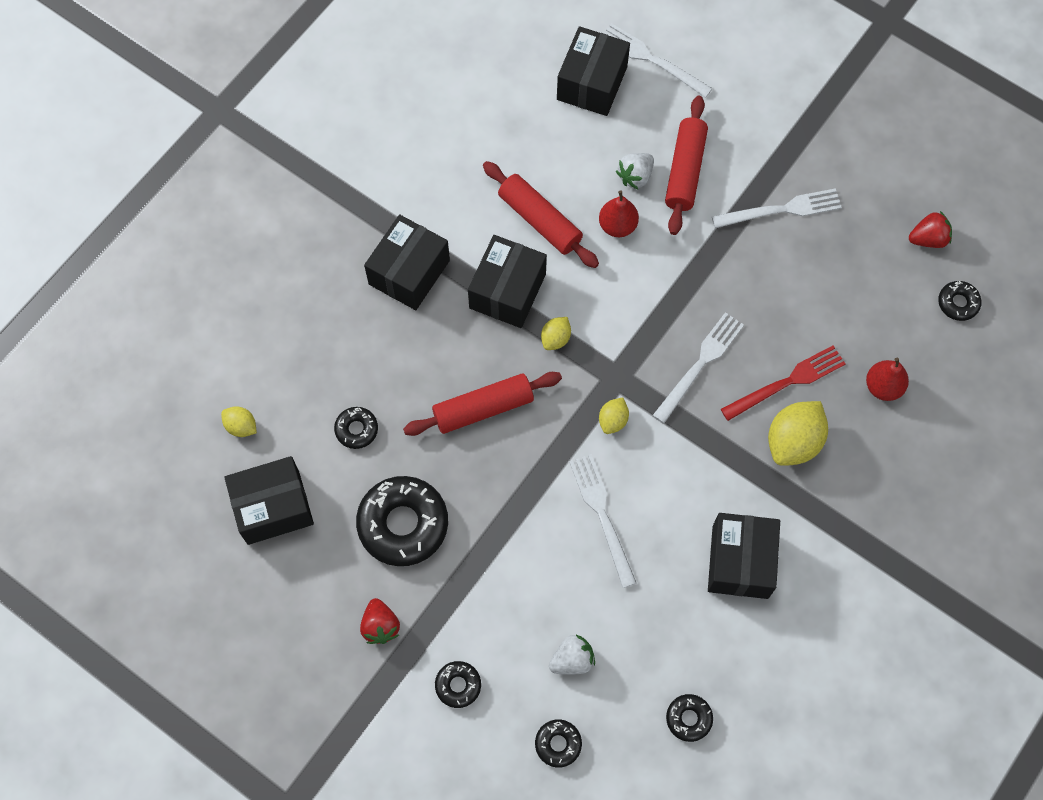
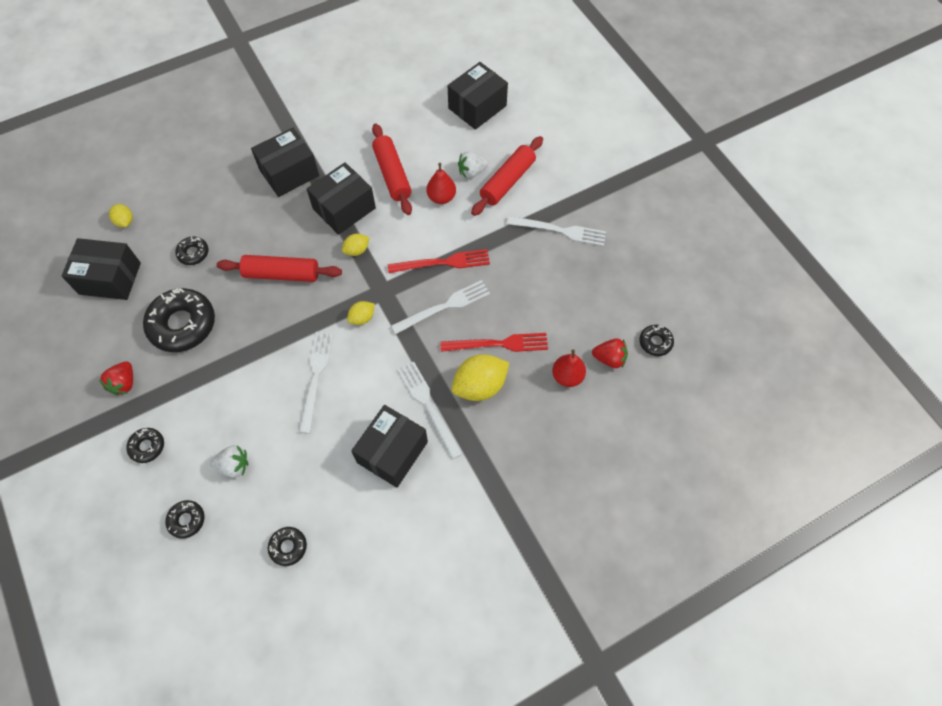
camera: 25 degrees right, 5 degrees down
(651, 59) = (525, 107): white fork -> white fork (428, 406)
(667, 310) = (443, 262): none -> red fork
(928, 239) = (656, 290): red strawberry -> red strawberry (609, 358)

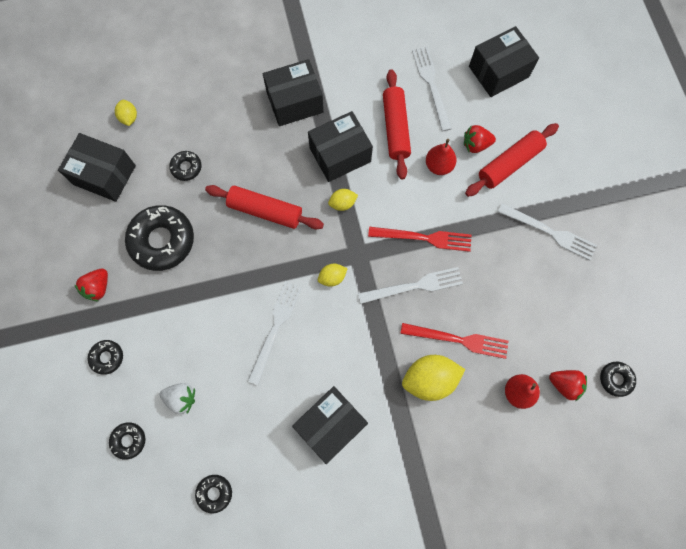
camera: 15 degrees right, 10 degrees up
(428, 406) = (375, 387): white fork -> white fork (431, 85)
(472, 172) = (476, 145): white strawberry -> red strawberry

